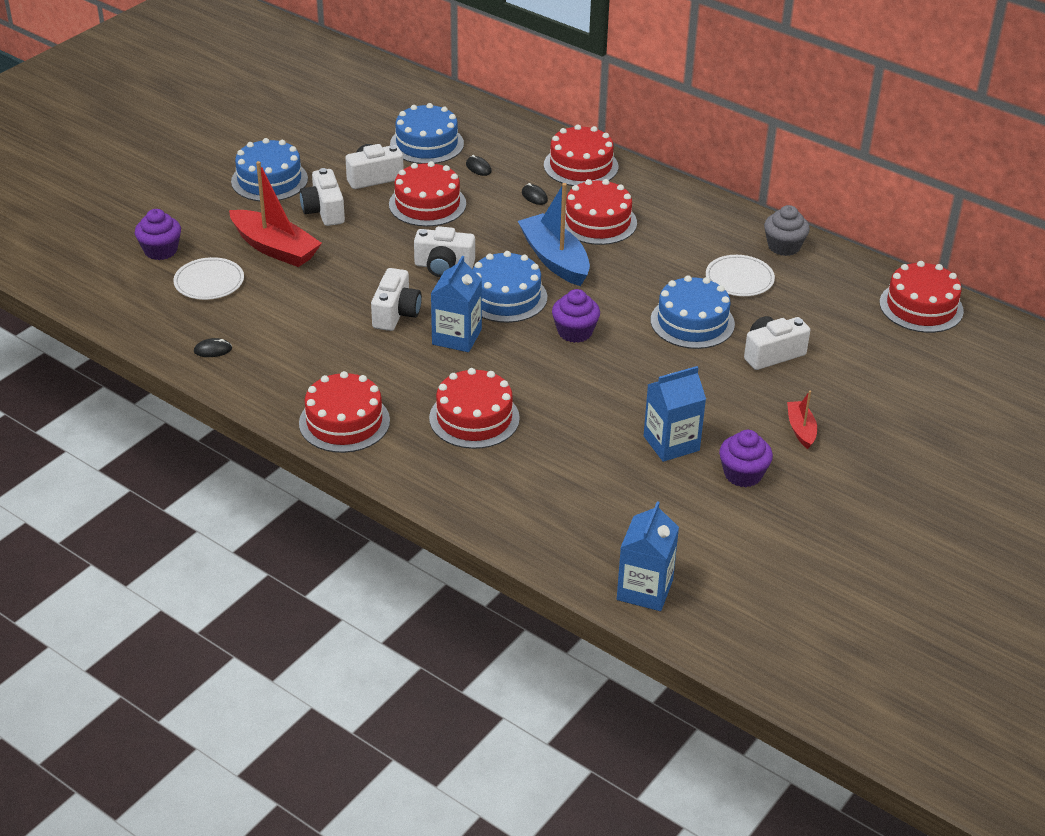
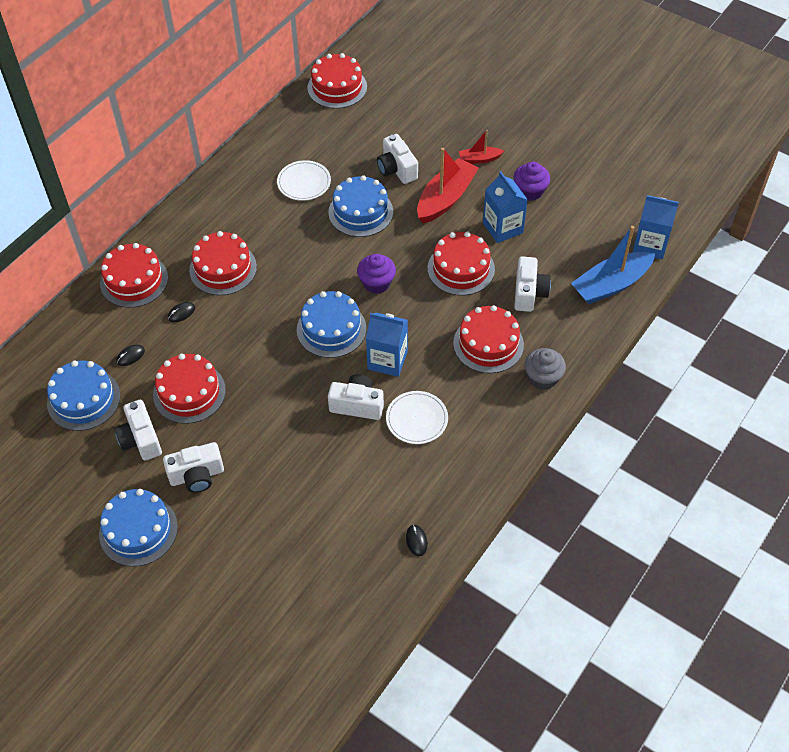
camera: 90 degrees left, 15 degrees up
(160, 250) = (261, 613): purple cupcake -> none
(209, 281) = (313, 560): white plate -> white plate (417, 419)
(275, 248) = (258, 510): red boat -> red boat (445, 198)
(344, 422) = (503, 430): red cake -> red cake (461, 268)
(444, 266) = (288, 374): white camera -> white camera (529, 293)
(554, 259) = (278, 297): blue boat -> blue boat (611, 285)
(784, 246) = (261, 154): grey cupcake -> grey cupcake (543, 378)

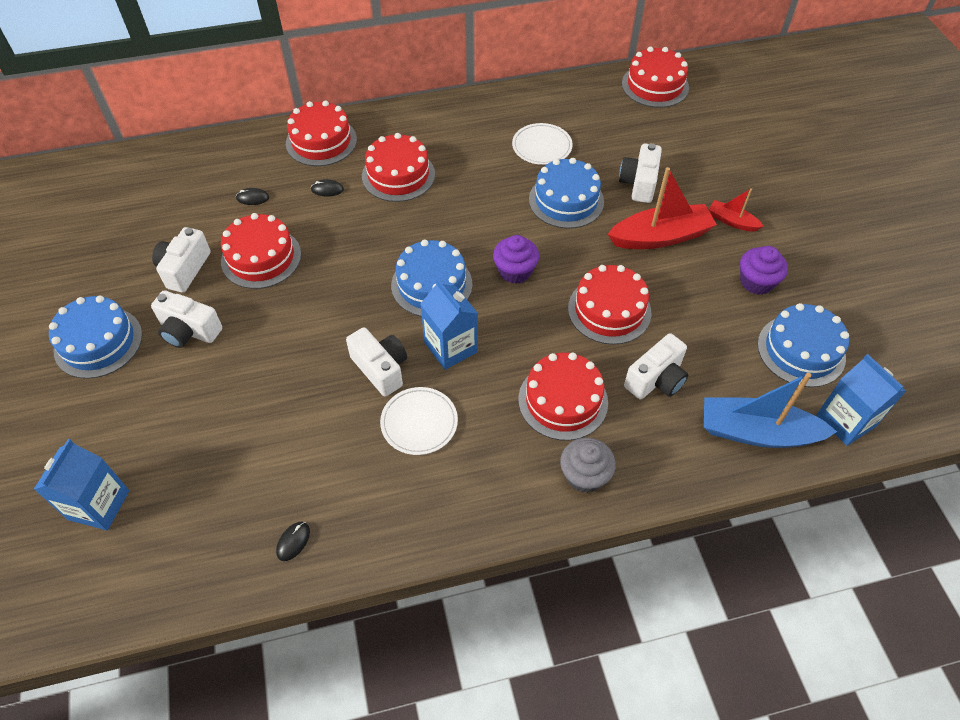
camera: 40 degrees right, 0 degrees up
(83, 399) = (183, 208): blue cake -> blue cake (801, 350)
(502, 228) = (692, 299): blue carton -> blue carton (99, 505)

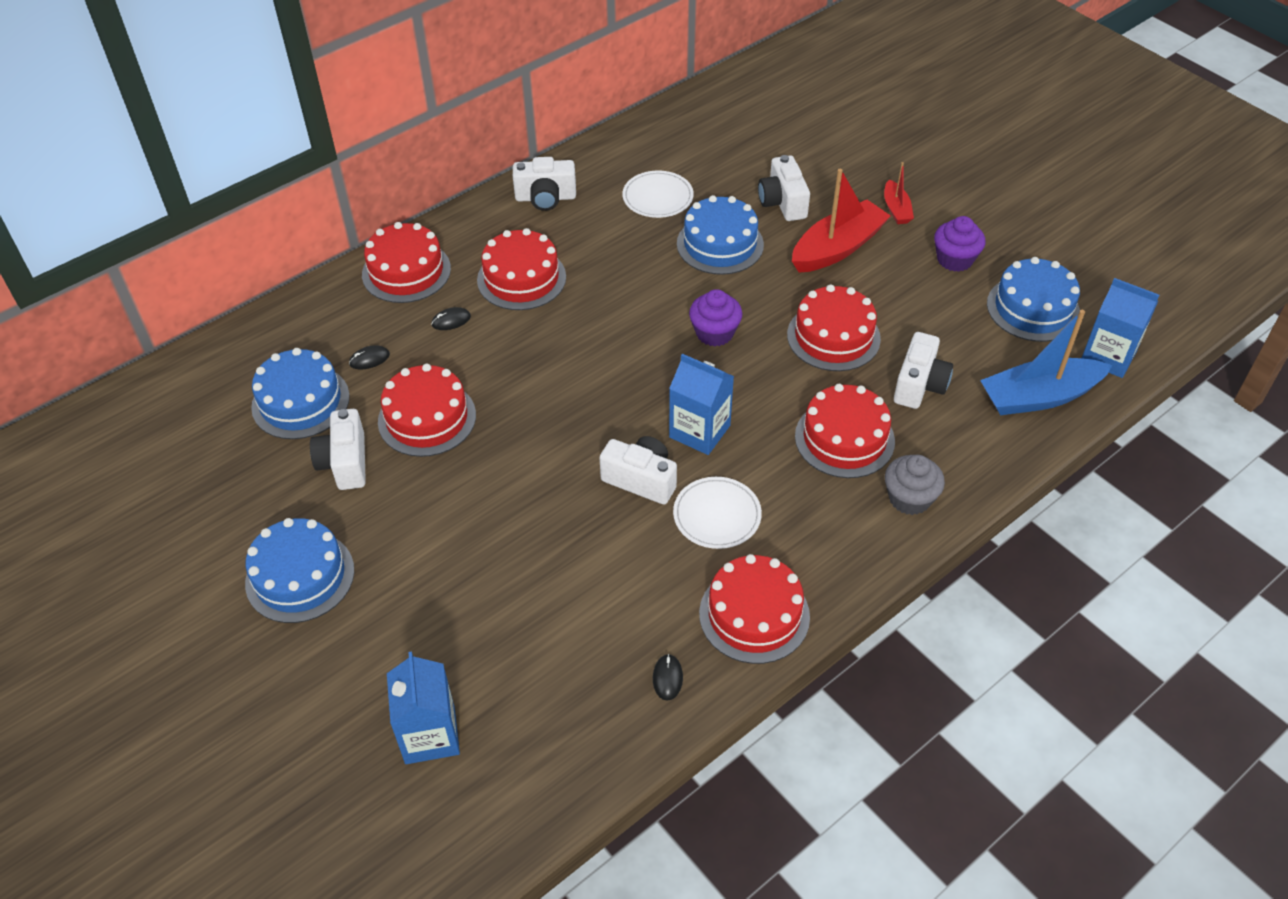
camera: 25 degrees left, 5 degrees down
(189, 331) = (400, 524): white camera -> white camera (545, 198)
(431, 284) = (637, 377): blue cake -> blue cake (300, 402)
(655, 85) = (734, 97): red cake -> red cake (754, 615)
(732, 221) = (896, 209): red boat -> red boat turned 105 degrees counterclockwise

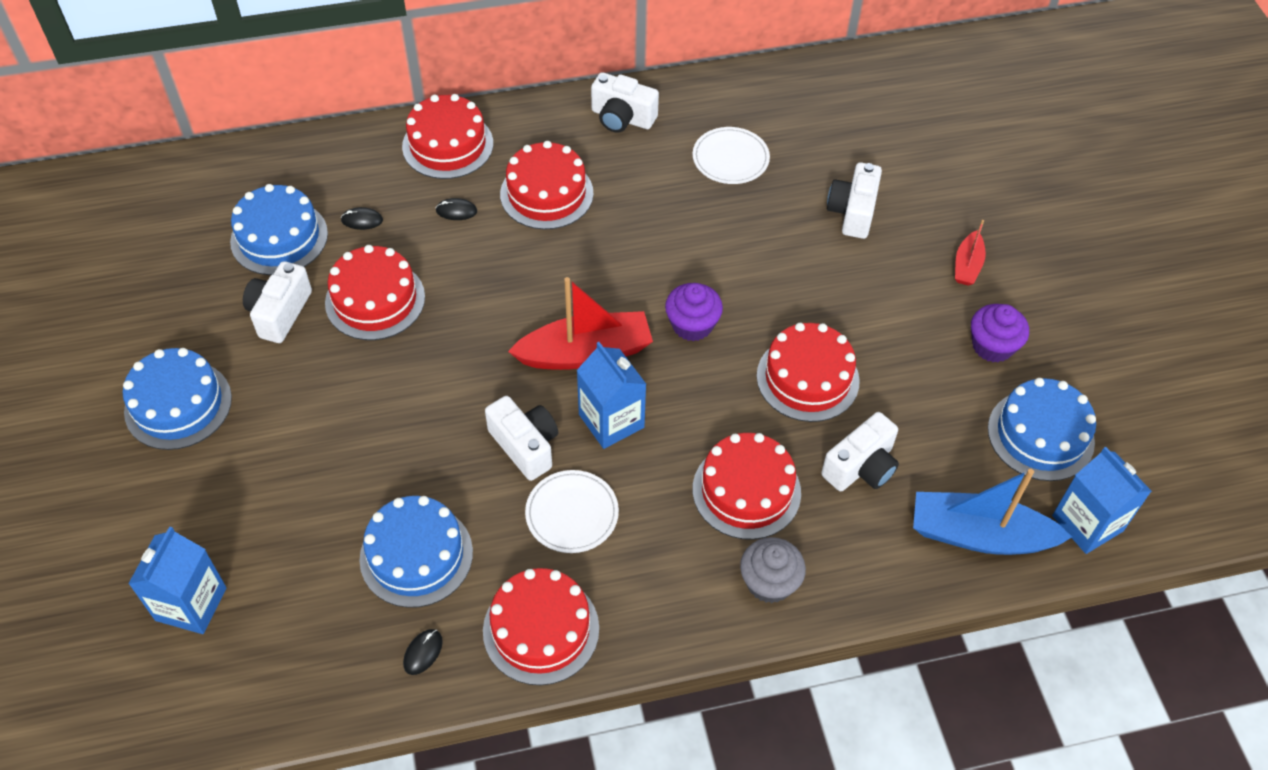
camera: 25 degrees right, 5 degrees up
(720, 244) = (759, 233): blue cake -> blue cake (416, 555)
(837, 248) = (876, 284): red boat -> red boat (585, 352)

